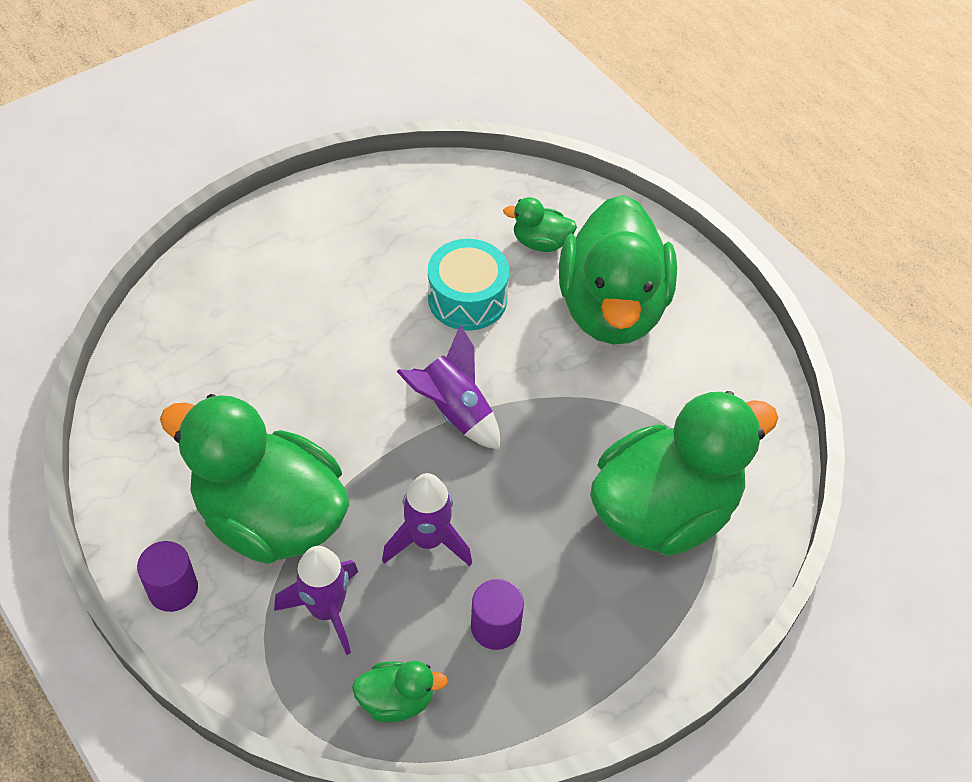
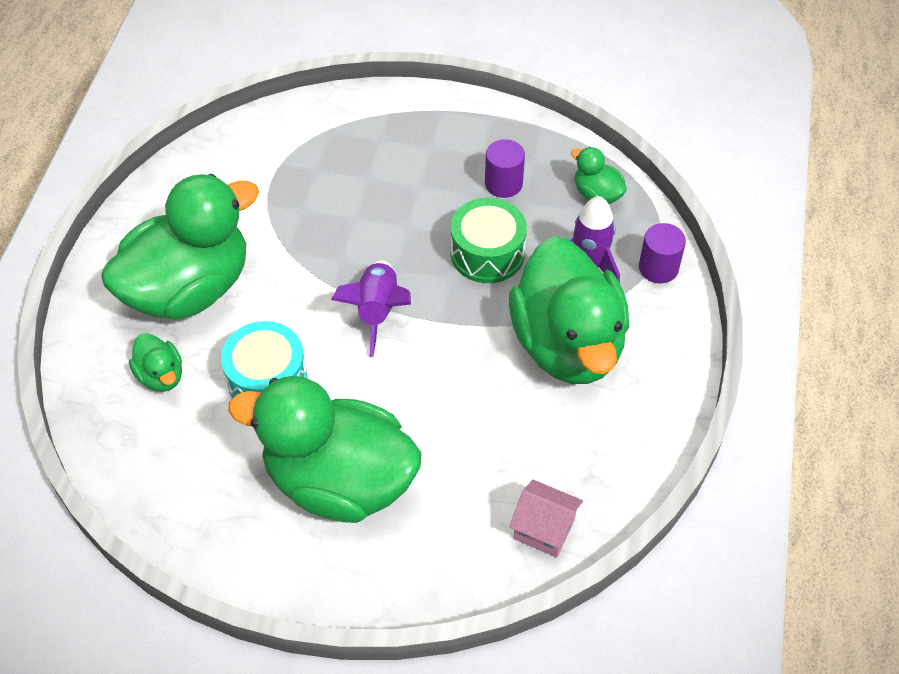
camera: 130 degrees left, 0 degrees up
(150, 365) = (544, 529): none -> pink house
(173, 589) = (670, 351): purple cylinder -> purple cylinder (658, 268)
(428, 540) = (487, 253): purple rocket -> green drum
(664, 510) = (336, 160): green duck -> green duck (339, 481)

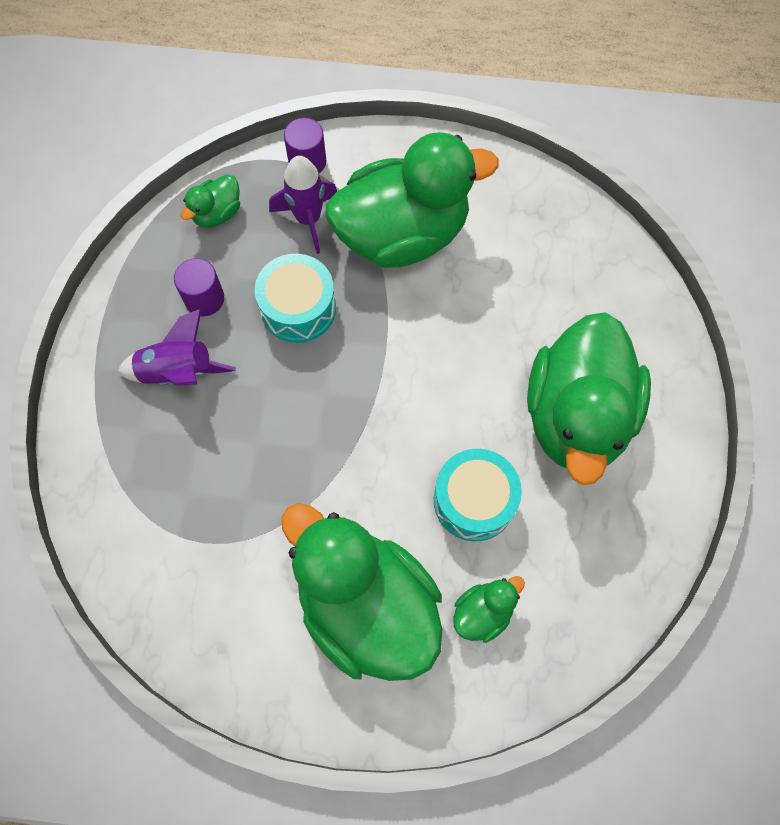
camera: 95 degrees left, 15 degrees up
(377, 311) = (380, 404): purple rocket -> purple rocket (178, 372)
(487, 253) = (298, 308): green drum -> turquoise drum
(544, 529) = (594, 246): pink house -> none

